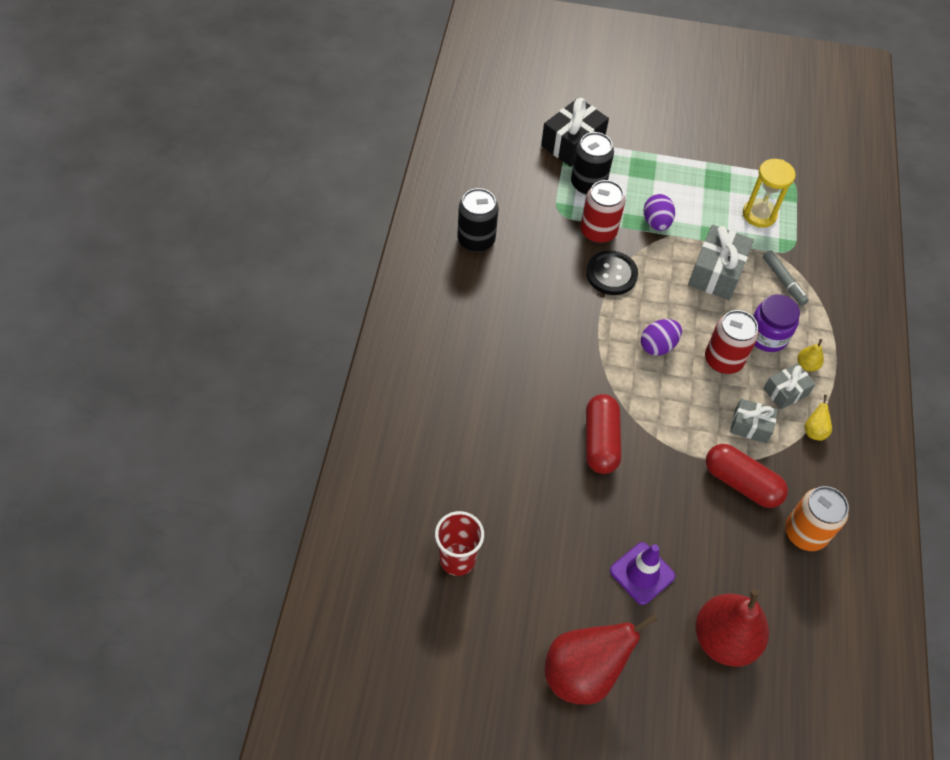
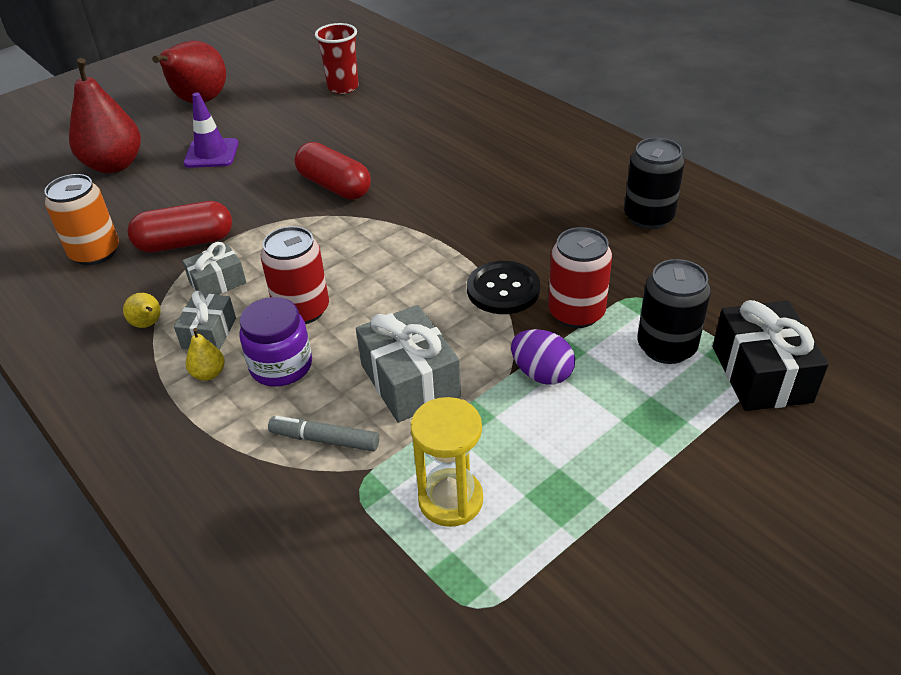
camera: 135 degrees right, 15 degrees down
(658, 346) = (377, 272): purple egg -> none

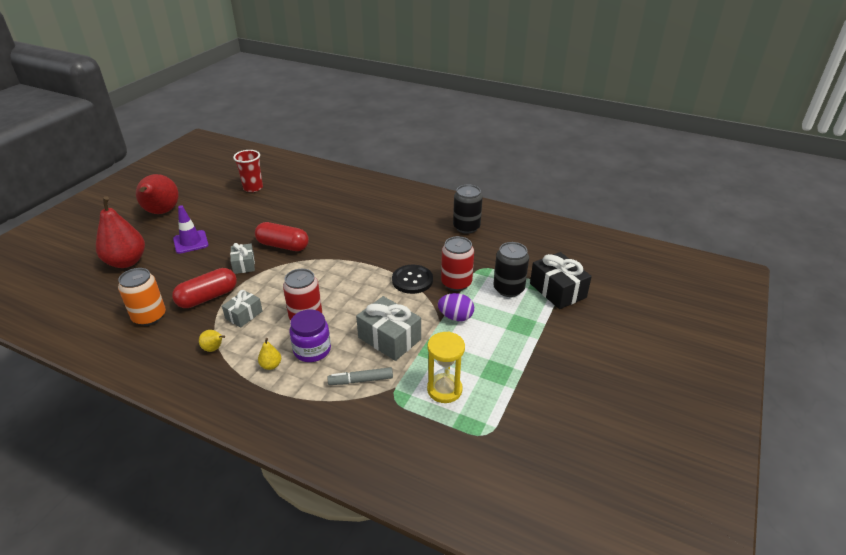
camera: 25 degrees left, 5 degrees down
(209, 333) = (257, 344): grey gift -> grey gift (244, 264)

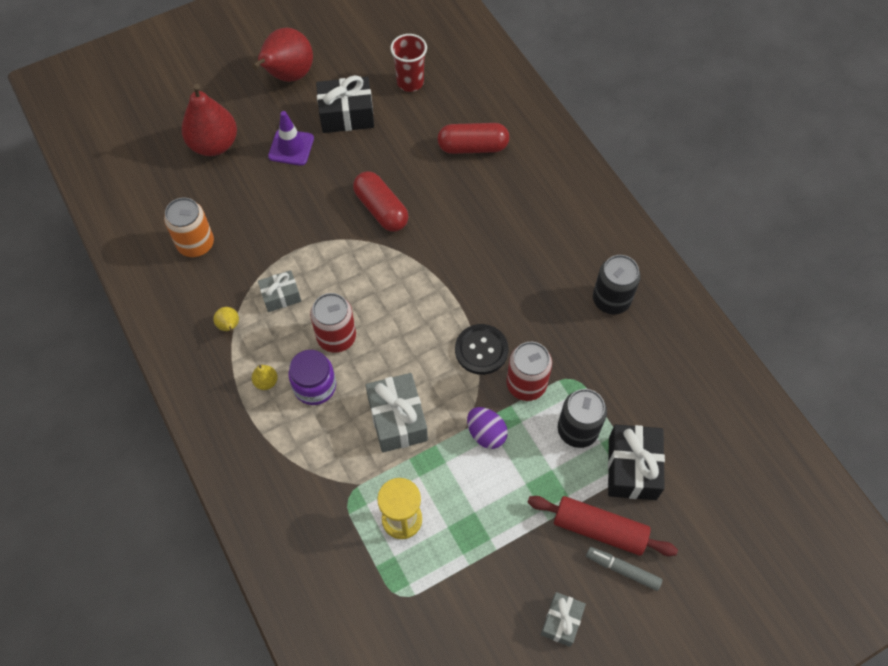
camera: 35 degrees right, 25 degrees up
(208, 297) = (262, 248): red capsule -> red capsule (473, 147)
(220, 214) = (346, 115): none -> black gift
(244, 264) = (323, 217): grey gift -> grey gift (561, 621)
(361, 380) = (333, 455): grey marker -> grey marker (622, 569)
(571, 327) = (599, 529): none -> red rolling pin

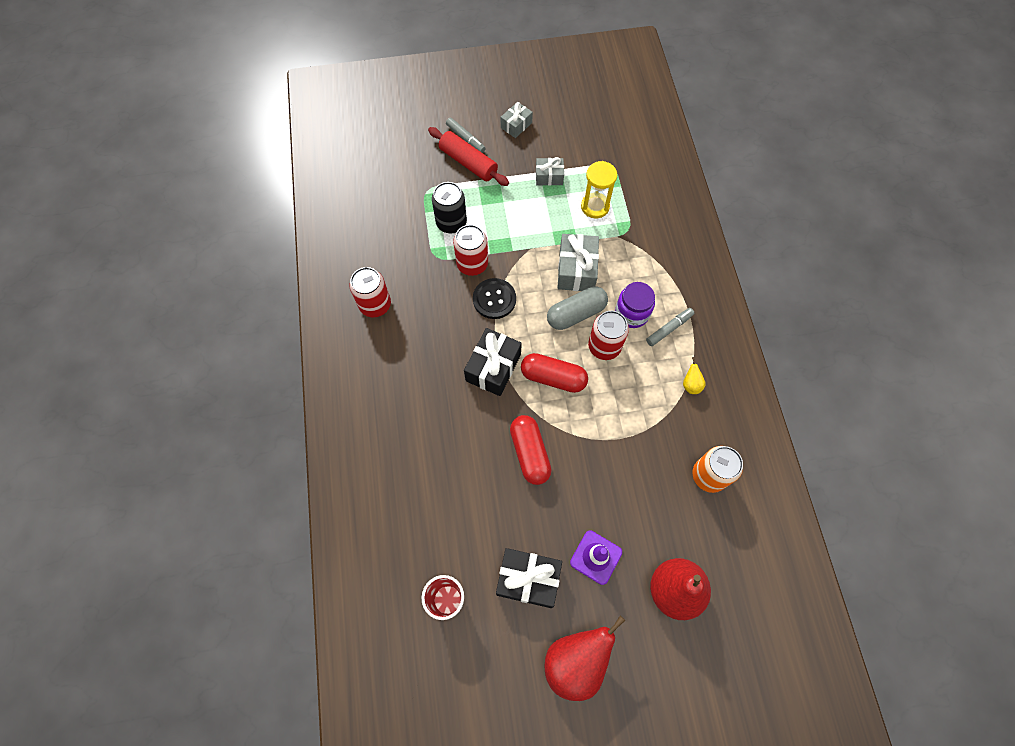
camera: 160 degrees left, 5 degrees up
(266, 382) = (669, 329): yellow pear -> grey marker
(281, 296) = (641, 398): grey gift -> grey gift (549, 177)
(380, 364) = (576, 314): none -> grey capsule
(473, 147) = (418, 492): red capsule -> red capsule (553, 377)
(486, 433) = (516, 240): purple egg -> none
(611, 300) = (375, 305): black can -> red can
(632, 468) = (427, 189): black gift -> black gift (493, 367)

